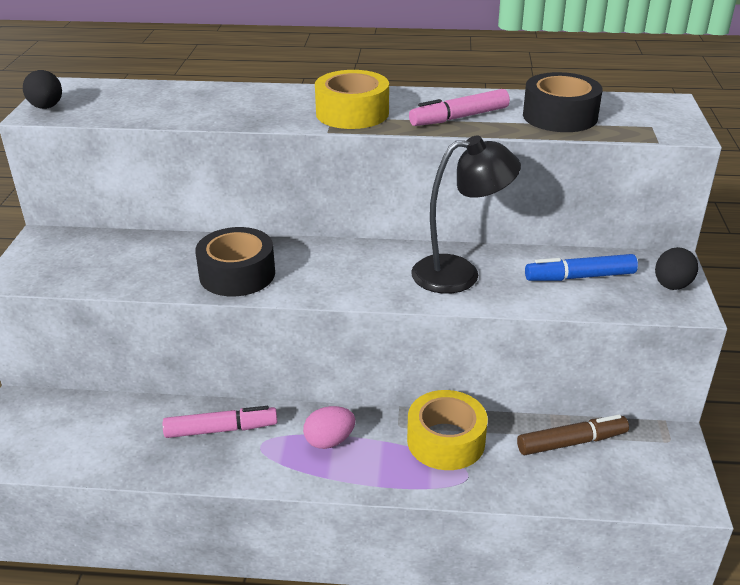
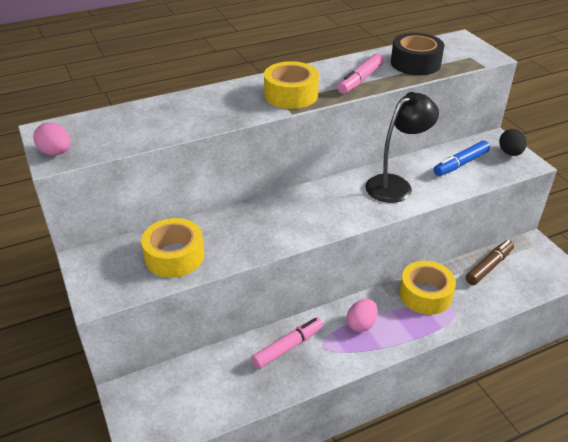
camera: 30 degrees left, 5 degrees up
(46, 107) = (56, 152): black egg -> pink egg
(126, 264) = (174, 256): none -> yellow tape
(237, 274) = (261, 234): black tape -> none

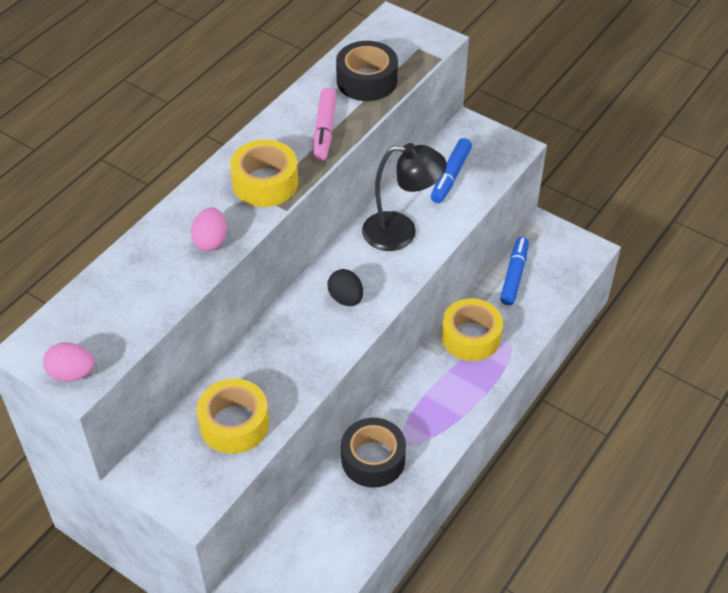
camera: 30 degrees left, 10 degrees up
(288, 347) = (373, 459): pink marker -> black tape
(361, 324) = (428, 400): pink egg -> pink egg (211, 241)
(395, 185) = (401, 232): black lamp -> black lamp turned 75 degrees clockwise
(489, 266) = (514, 275): brown marker -> blue marker
(510, 153) = (491, 140): black egg -> black egg (346, 298)

